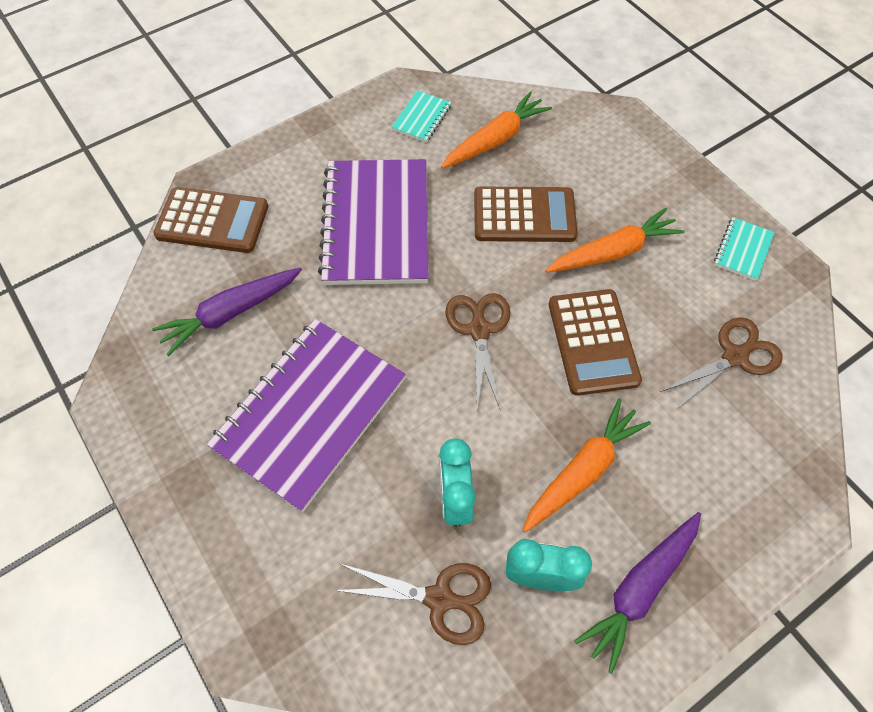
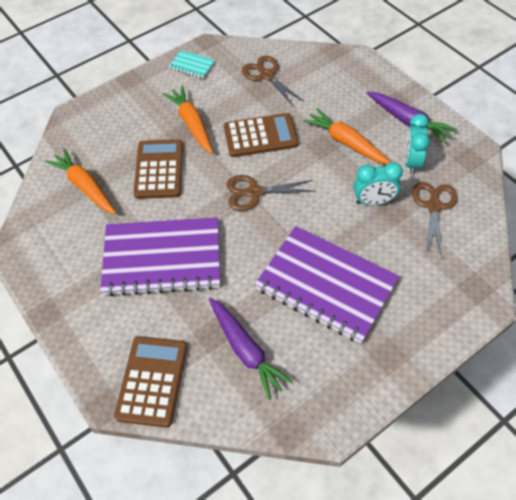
camera: 90 degrees left, 5 degrees down
(422, 118) = (54, 235): turquoise notebook -> none

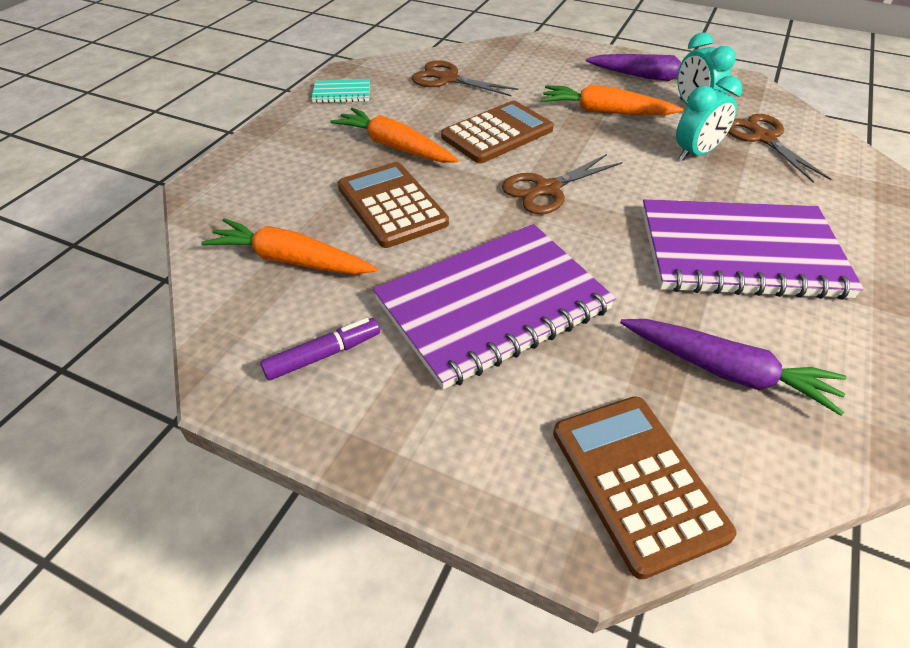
camera: 30 degrees left, 10 degrees down
(65, 251) = (323, 355): none -> purple marker

